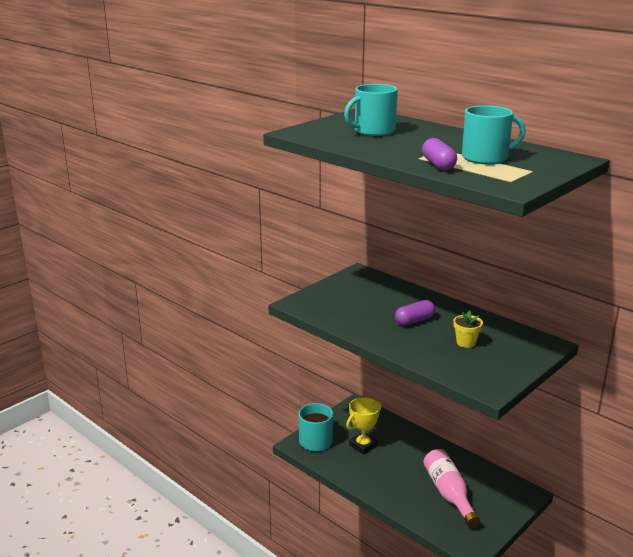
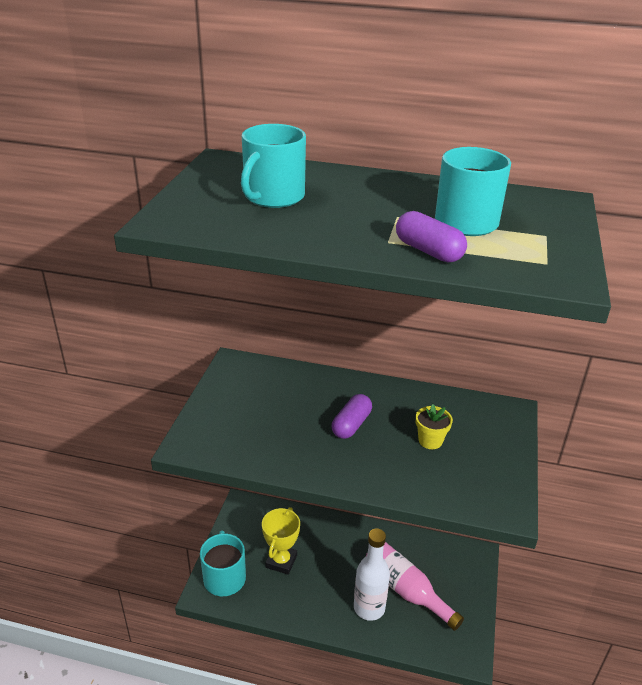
camera: 30 degrees left, 10 degrees up
(411, 493) = (369, 608): none -> white bottle

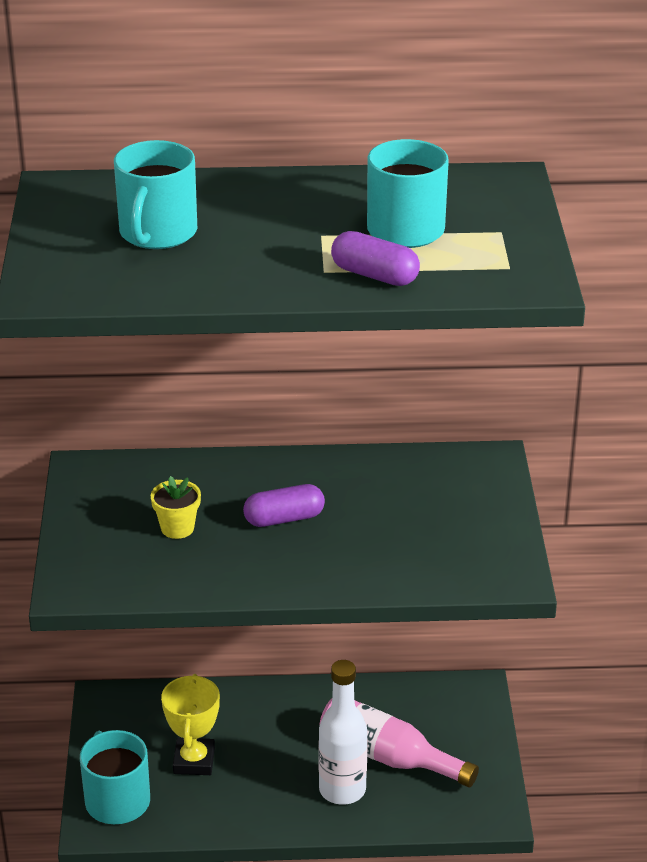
camera: 15 degrees left, 0 degrees up
(351, 425) = (284, 519): purple capsule -> purple capsule turned 60 degrees clockwise
(430, 441) = (395, 518): yellow flower pot -> yellow flower pot (177, 528)

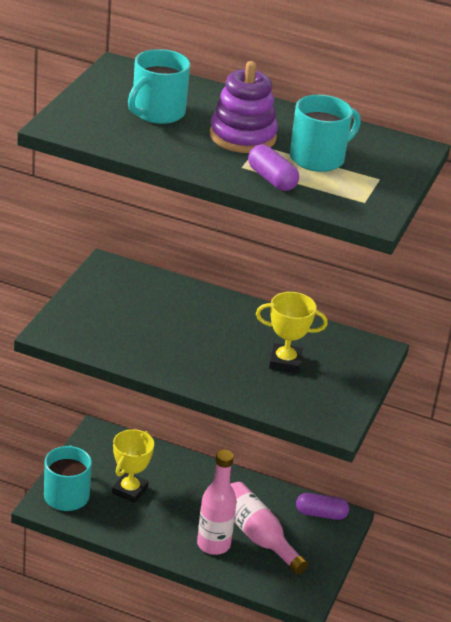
camera: 20 degrees right, 0 degrees up
(177, 528) = (140, 320): yellow flower pot -> none
(284, 519) = (212, 338): purple capsule -> purple capsule (321, 514)
(291, 230) = (242, 136): none -> purple stacking toy
(342, 790) = (213, 544): white bottle -> pink bottle
(394, 517) = (285, 362): none -> yellow trophy

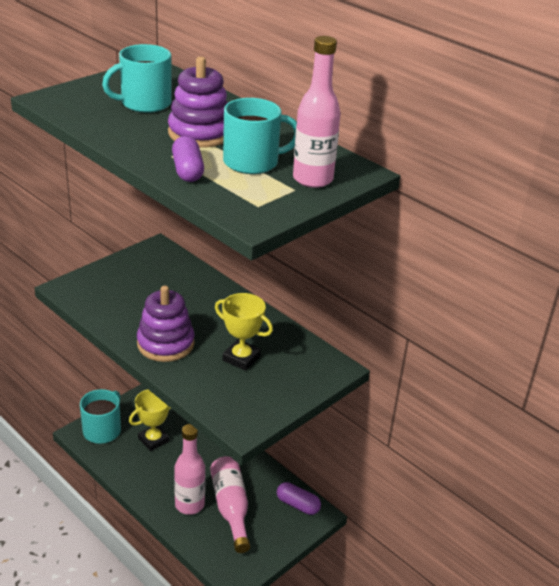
camera: 25 degrees right, 0 degrees up
(201, 366) = (165, 344): none -> purple stacking toy
(384, 165) = (312, 179): none -> pink bottle

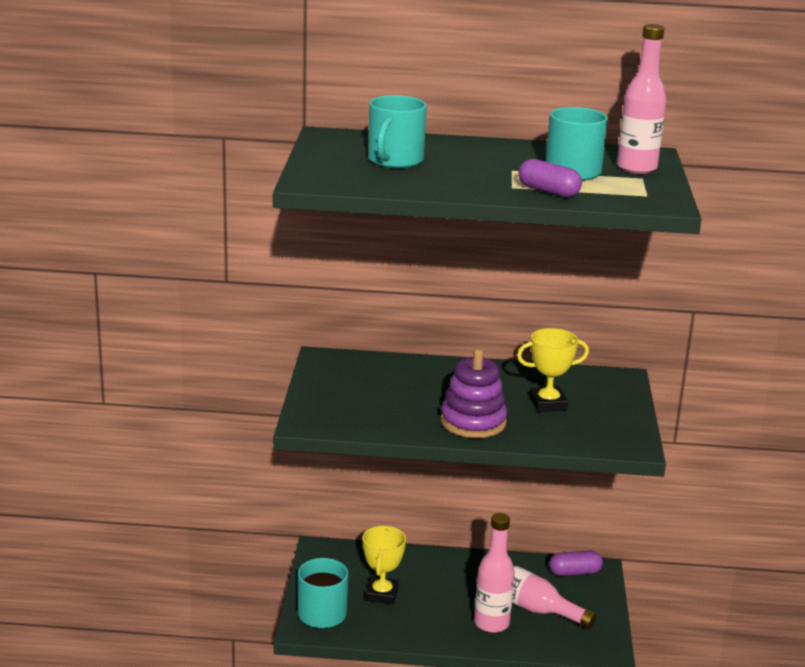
camera: 40 degrees left, 10 degrees down
(200, 133) = (490, 166): purple stacking toy -> none

